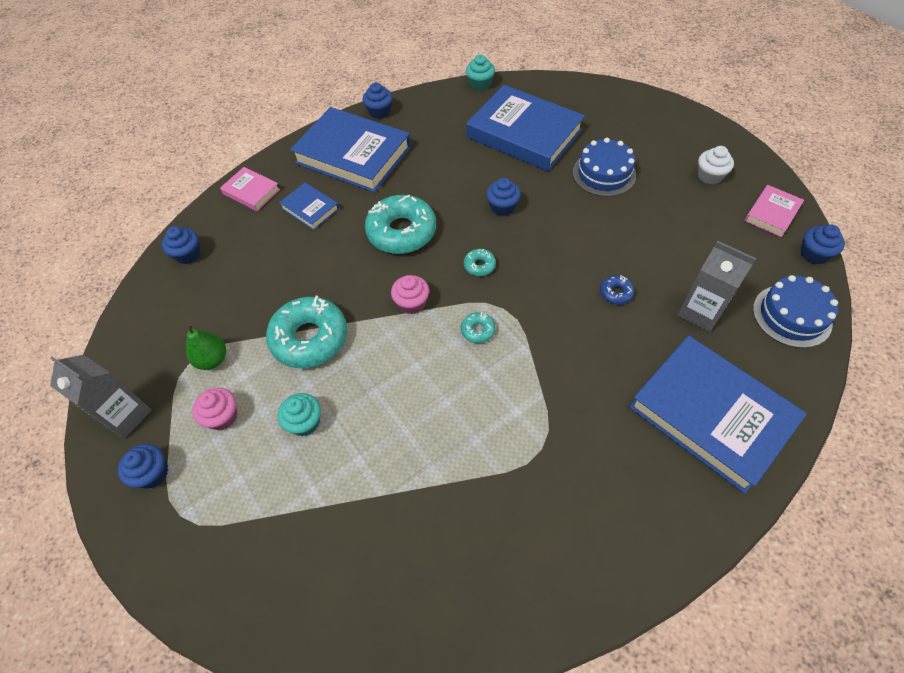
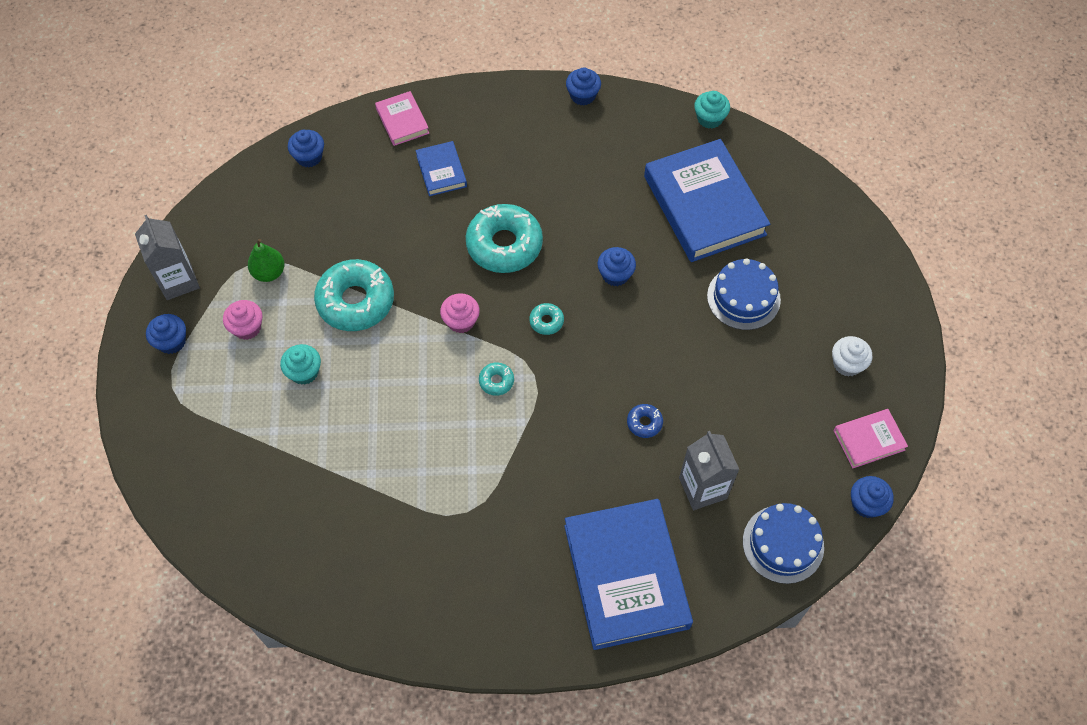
camera: 30 degrees right, 5 degrees up
(353, 155) = (521, 133): blue book -> none

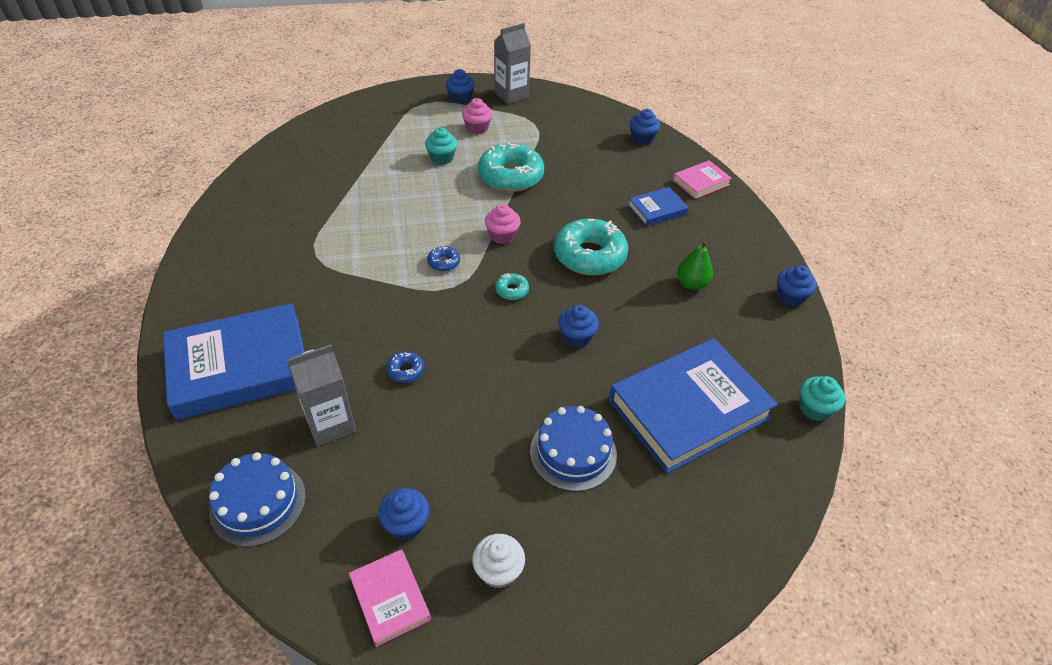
camera: 80 degrees right, 15 degrees down
(269, 272) = (528, 132): green pear -> green pear (691, 284)
(496, 381) = (444, 262): turquoise donut -> blue donut
(866, 504) = (301, 596): blue cupcake -> blue cupcake (406, 524)

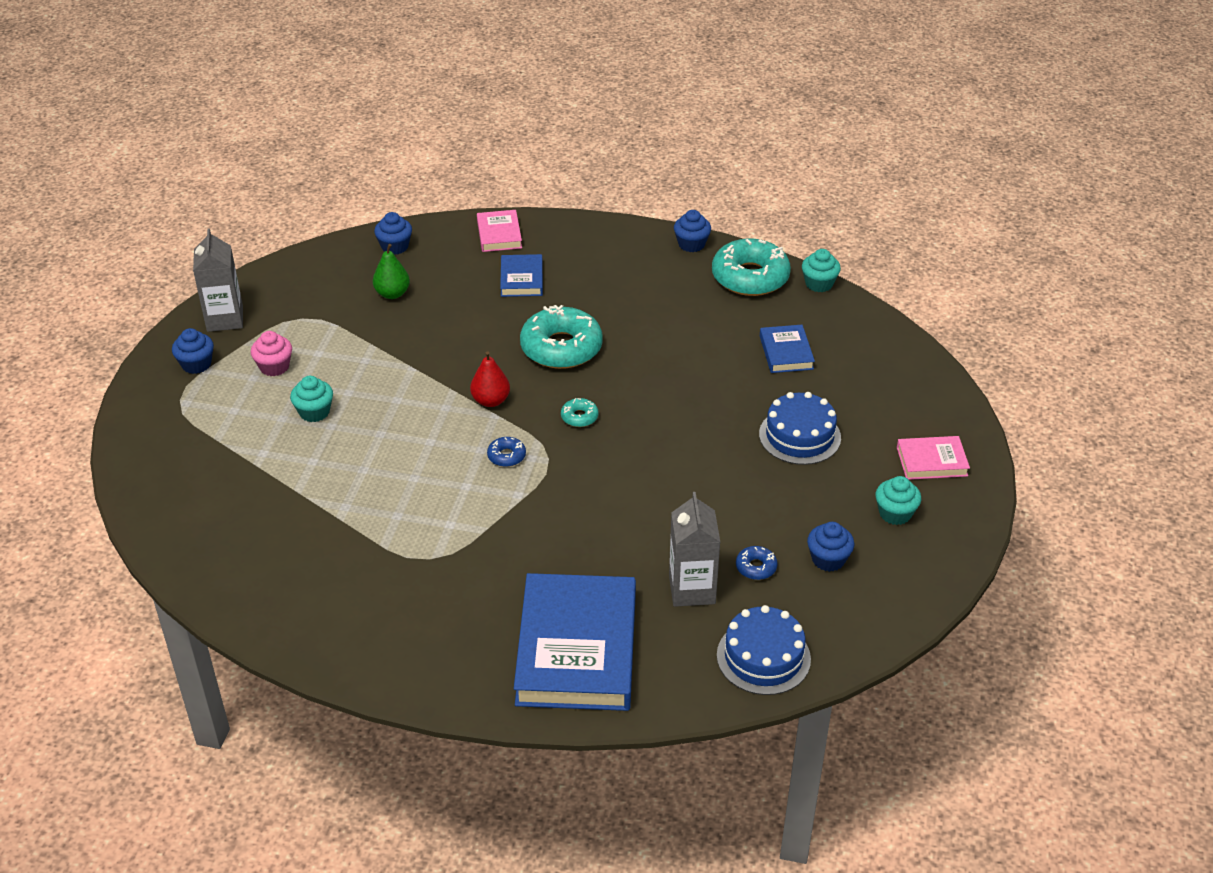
camera: 65 degrees left, 5 degrees down
(390, 599) = (896, 585): pink book -> pink book (932, 461)
(406, 371) = (650, 521): blue donut -> blue donut (756, 567)
(498, 571) = (895, 513): white cupcake -> turquoise cupcake
(502, 236) = (490, 401): pink cupcake -> red pear
(511, 176) = (391, 365): turquoise donut -> turquoise donut (750, 277)
(576, 337) = (668, 392): blue cupcake -> none
(689, 409) = (786, 352): blue book -> blue book, size x0.47
(691, 284) = (641, 296): green pear -> green pear (392, 294)

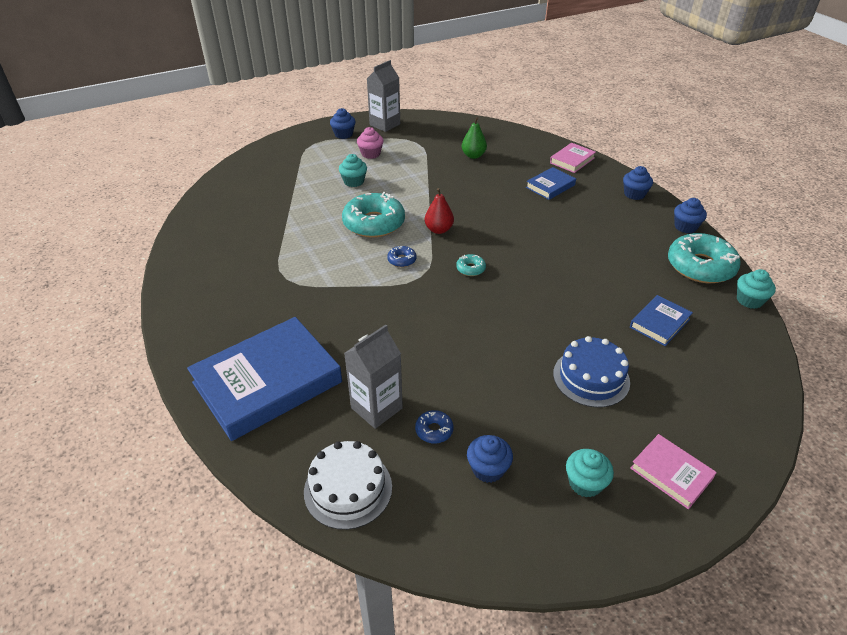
camera: 50 degrees right, 0 degrees up
(395, 247) = (508, 137): blue cupcake -> blue cupcake (634, 194)
(561, 348) = (518, 230): turquoise donut -> turquoise donut (374, 223)
(763, 657) = (348, 489): blue cake -> white cake

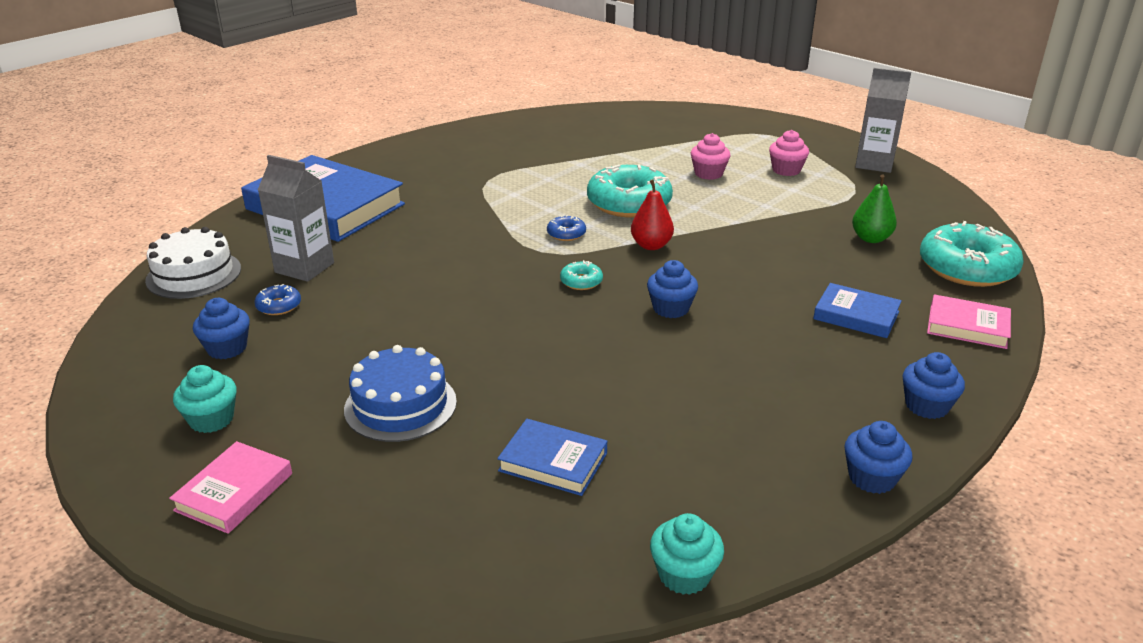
camera: 70 degrees right, 10 degrees down
(343, 134) = (813, 145): blue cupcake -> blue cupcake (671, 308)
(354, 181) = (708, 174): turquoise cupcake -> pink cupcake
(700, 266) = (750, 503): turquoise donut -> turquoise donut (967, 268)

